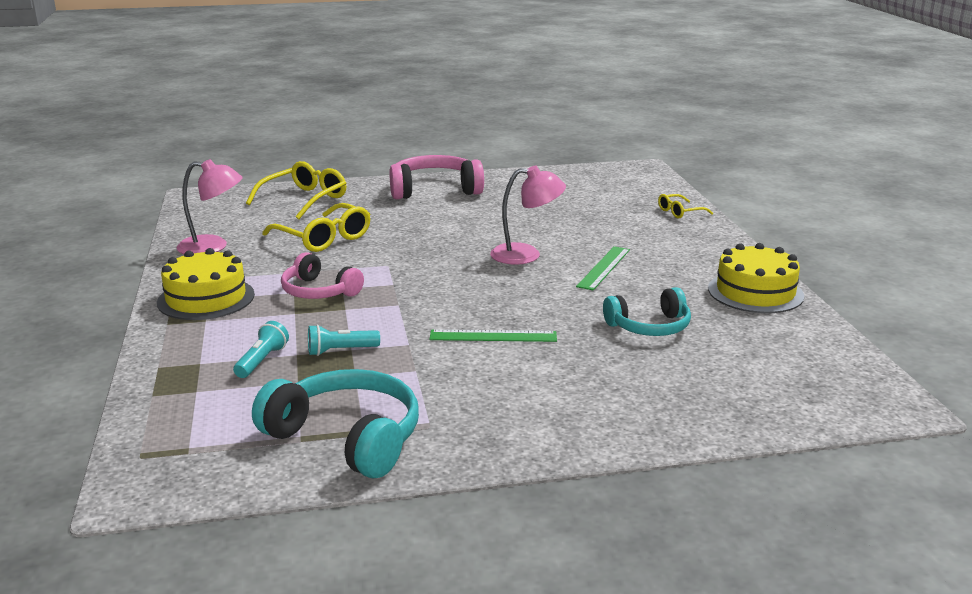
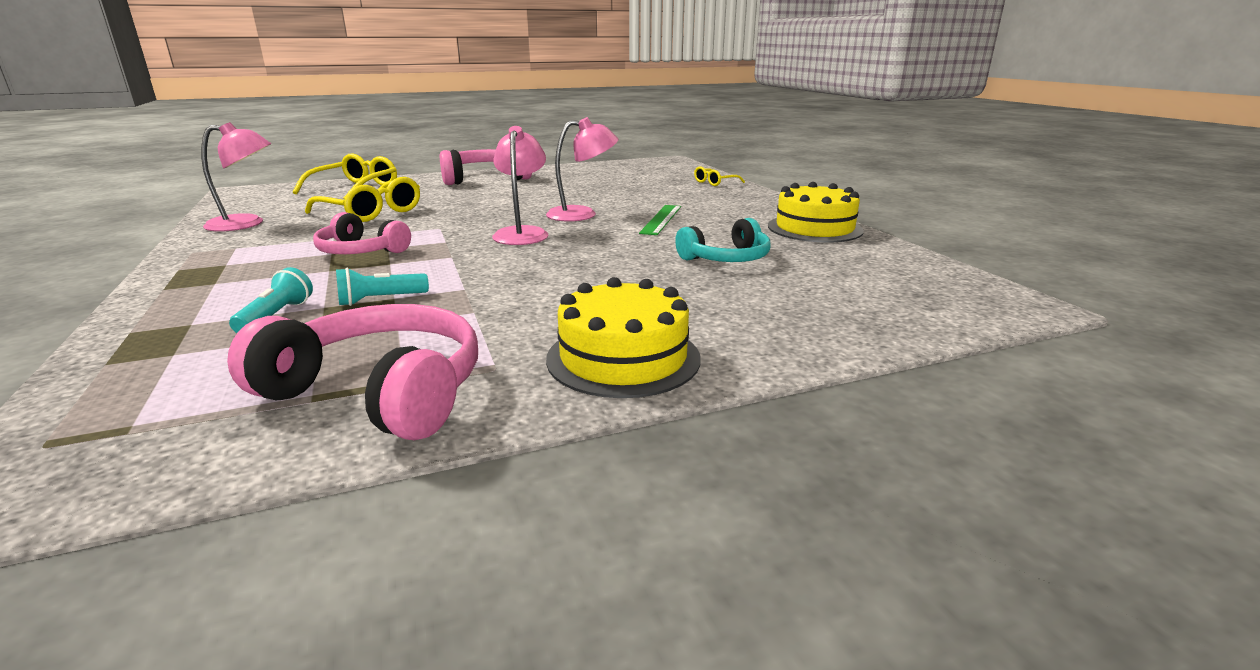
camera: 10 degrees left, 0 degrees up
(206, 298) = (223, 264): yellow cake -> yellow cake (623, 358)
(346, 438) = (379, 391): turquoise headphones -> pink headphones
(464, 278) = (522, 233): none -> pink lamp
(493, 336) = (561, 275): green ruler -> none

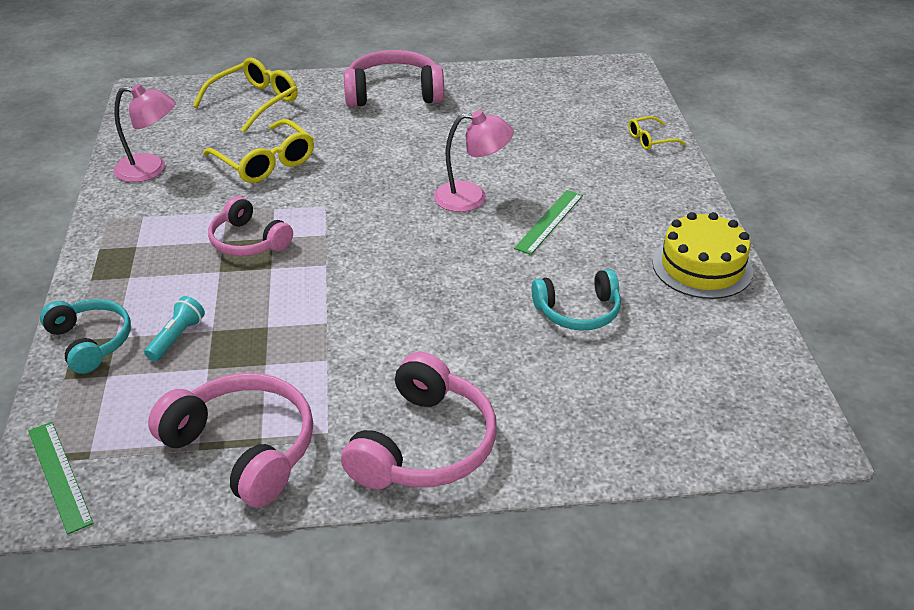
camera: 15 degrees right, 15 degrees up
(68, 458) = (60, 475): none -> green ruler
(153, 331) = (90, 342): none -> turquoise headphones
(380, 300) = (256, 328): turquoise flashlight -> none
(522, 233) = (400, 229): pink lamp -> none
(623, 358) = (424, 445): yellow cake -> pink headphones

